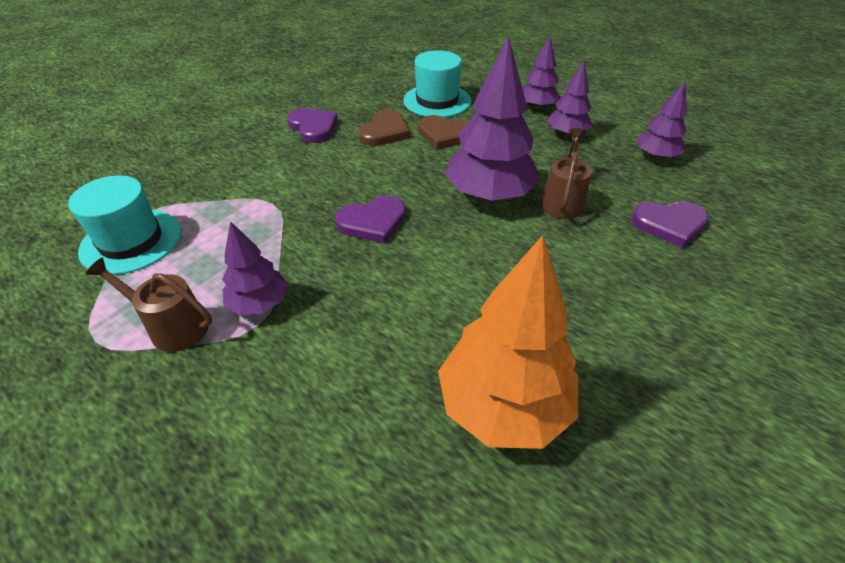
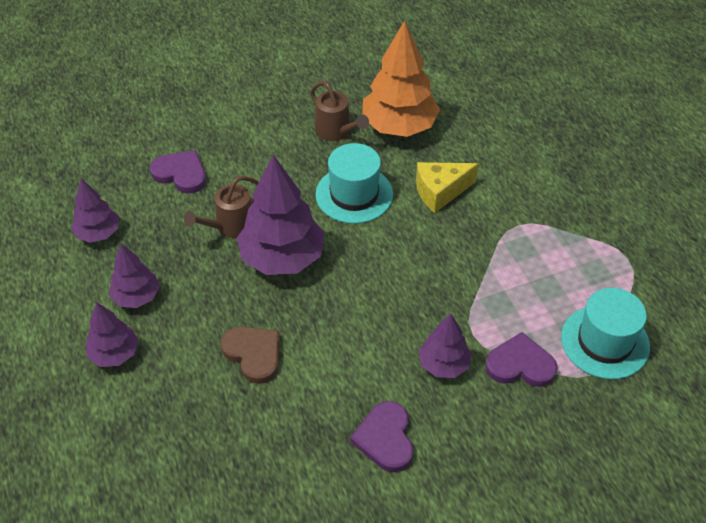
camera: 150 degrees left, 5 degrees up
(172, 326) = (575, 247): brown watering can -> brown watering can (336, 131)
(259, 304) = (512, 239): purple tree -> purple tree (443, 364)
(373, 222) = (397, 273): purple heart -> purple heart (520, 364)
(378, 326) = (440, 192): none -> yellow cheese
(385, 132) = (311, 390): brown heart -> none
(437, 101) = (211, 423): turquoise hat -> turquoise hat (354, 194)

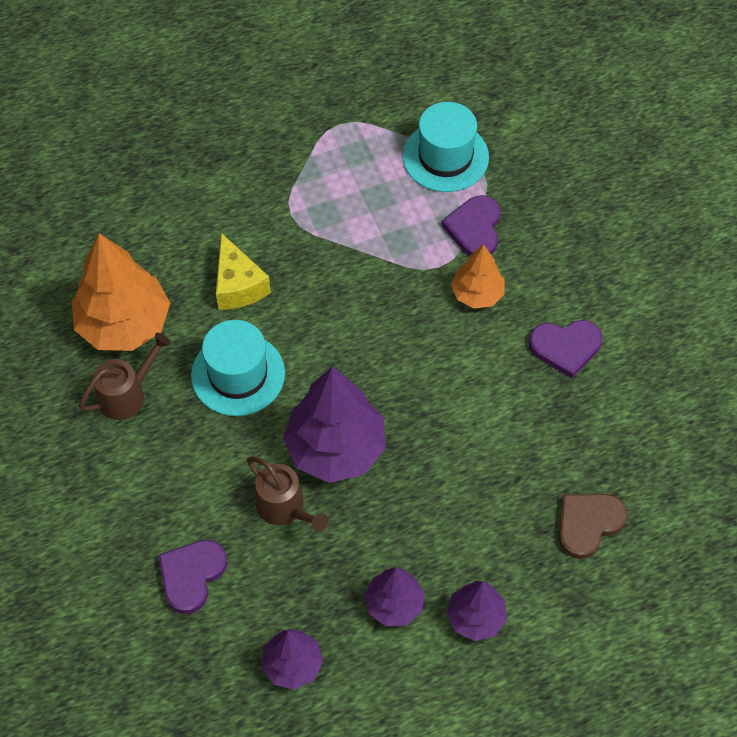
camera: 90 degrees left, 10 degrees up
(253, 354) = (471, 471): brown heart -> brown heart (588, 524)
(443, 364) = (477, 294): purple tree -> orange tree

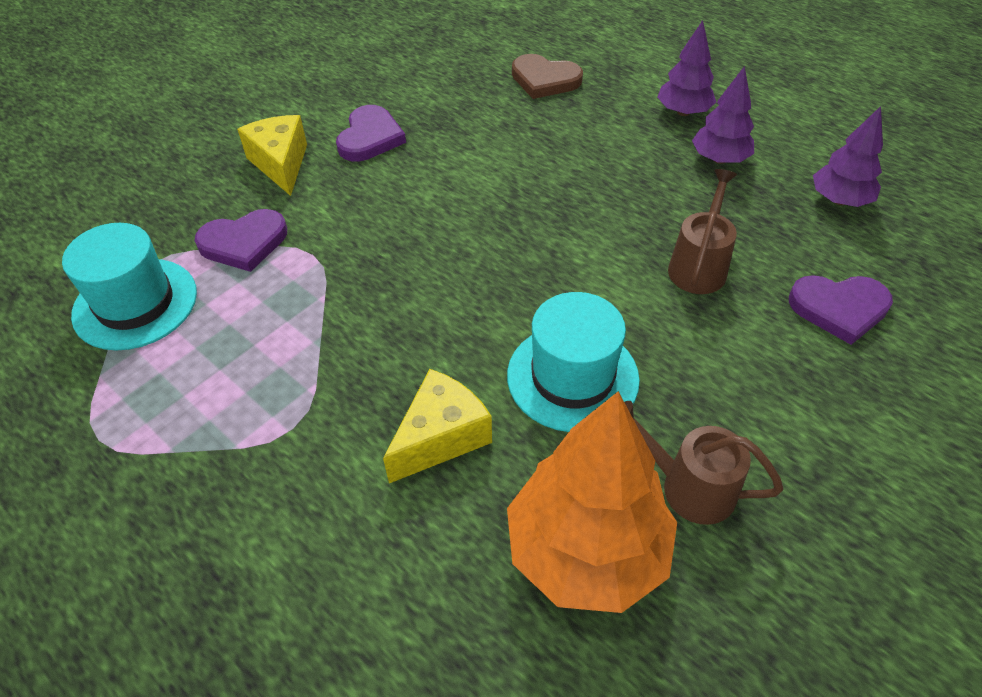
camera: 115 degrees left, 10 degrees down
(335, 449) = (600, 253): purple tree -> none
(477, 294) = (336, 213): orange tree -> none
(561, 274) = (280, 164): none -> yellow cheese
(565, 347) = (370, 138): purple heart -> purple heart turned 45 degrees clockwise

